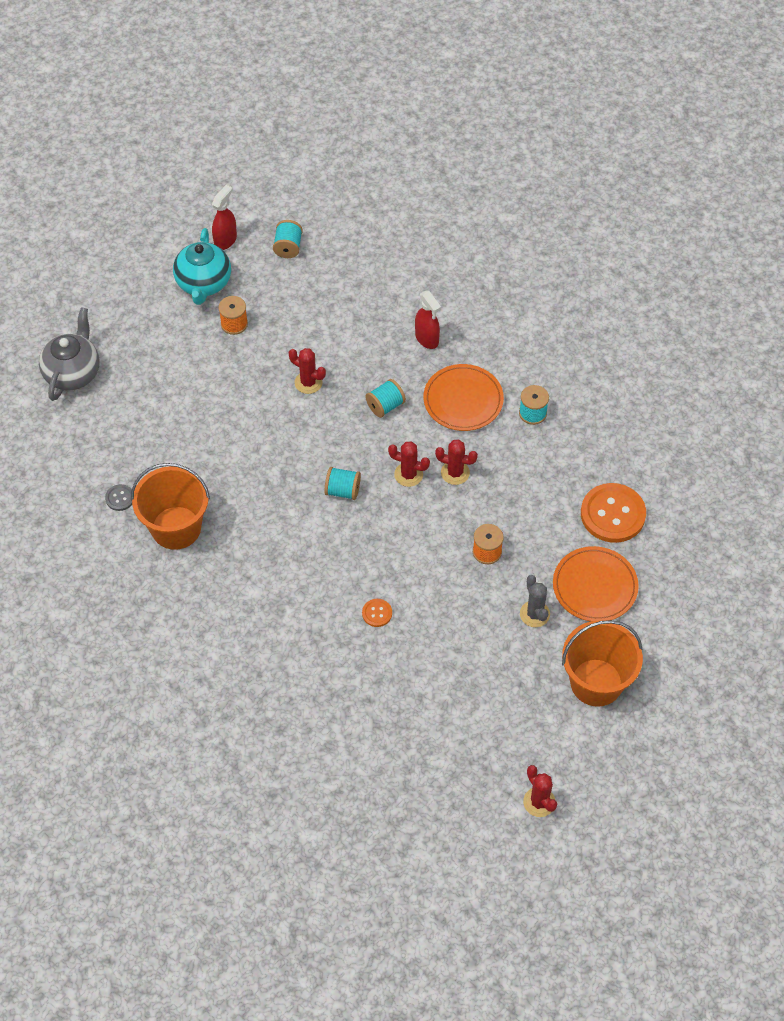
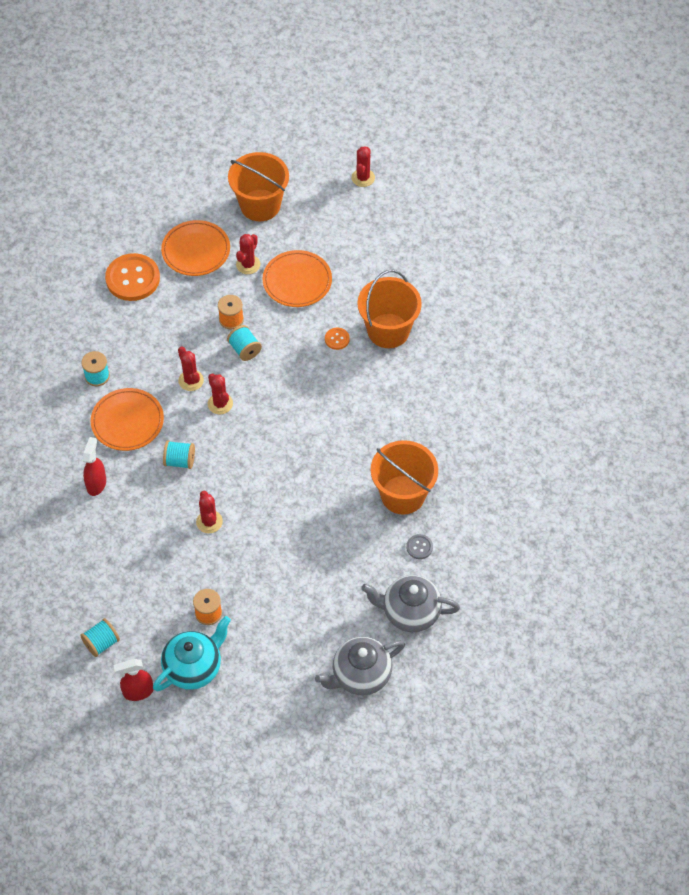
camera: 135 degrees left, 0 degrees up
(78, 444) = (409, 612): none -> grey teapot
(340, 661) = (388, 331): none -> orange bucket
(343, 490) = (272, 428): turquoise spool -> turquoise spool (244, 349)
(474, 637) = (297, 281): none -> orange plate
(534, 614) = (248, 264): grey cactus -> red cactus

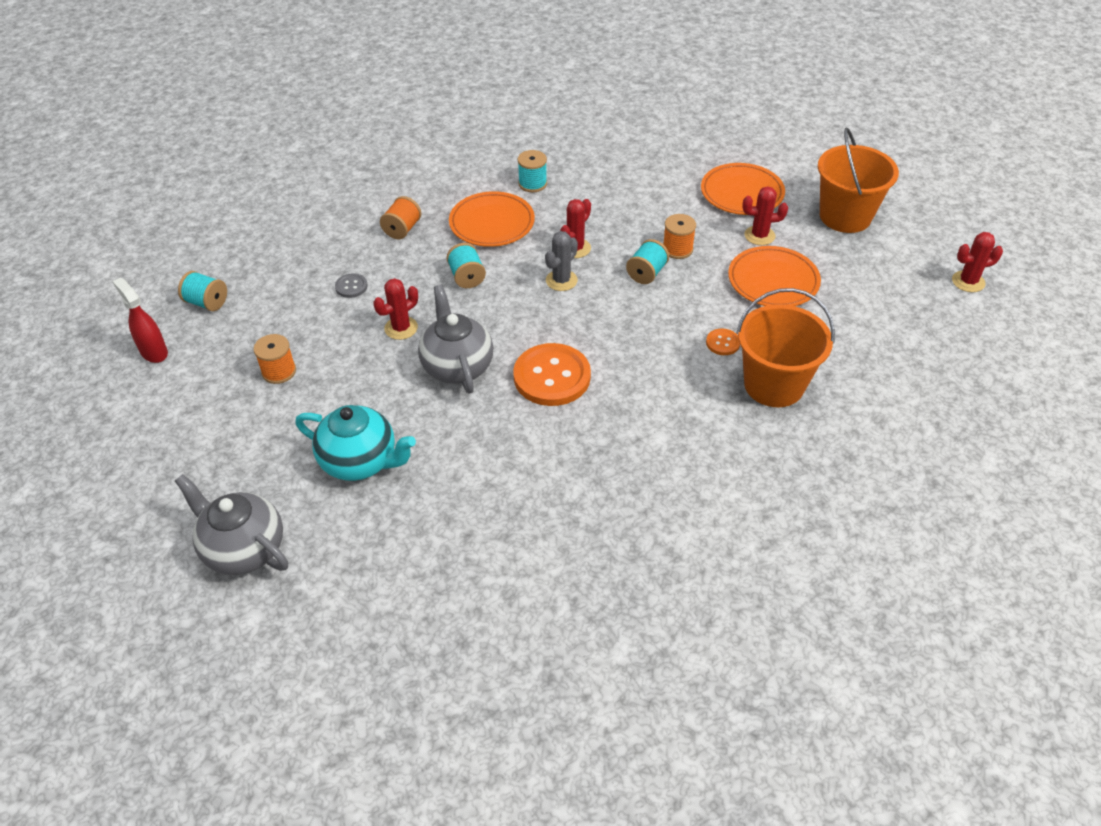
camera: 65 degrees right, 10 degrees down
(96, 484) = (402, 229): red spray bottle -> orange spool
(133, 278) = (668, 164): orange button -> orange button (552, 377)
(194, 667) = (201, 385): turquoise teapot -> turquoise teapot (360, 461)
(220, 404) = (561, 280): red cactus -> grey cactus
(403, 495) = (540, 491): orange bucket -> none
(409, 612) = (362, 567): grey teapot -> grey teapot (457, 366)
(419, 547) = (469, 540): grey button -> grey button (351, 286)

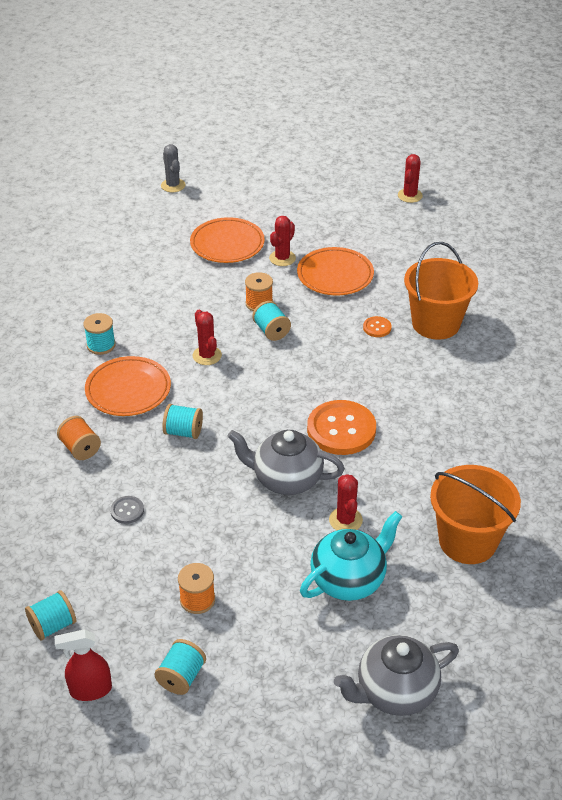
camera: 60 degrees left, 5 degrees down
(192, 398) = (181, 677): none -> turquoise spool
(401, 328) = (211, 497): red cactus -> red cactus (345, 520)
(561, 280) = (238, 379): grey cactus -> grey cactus (173, 185)
(845, 216) = (300, 211): orange bucket -> orange bucket (467, 541)

